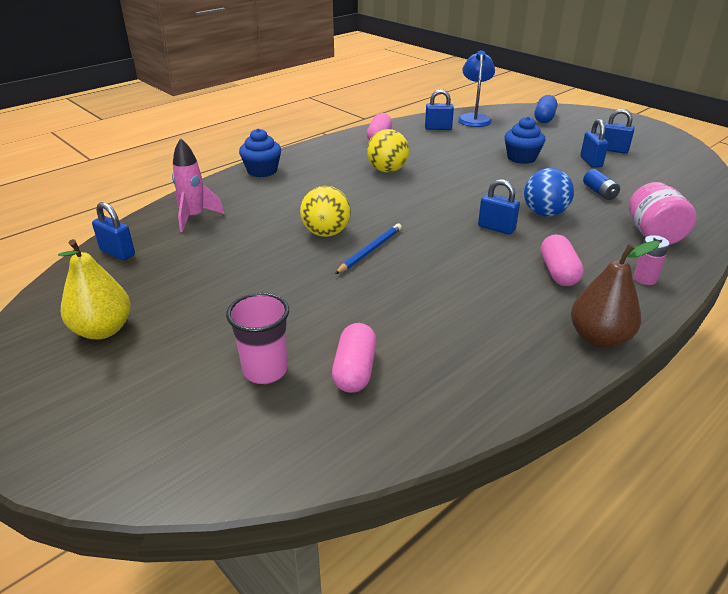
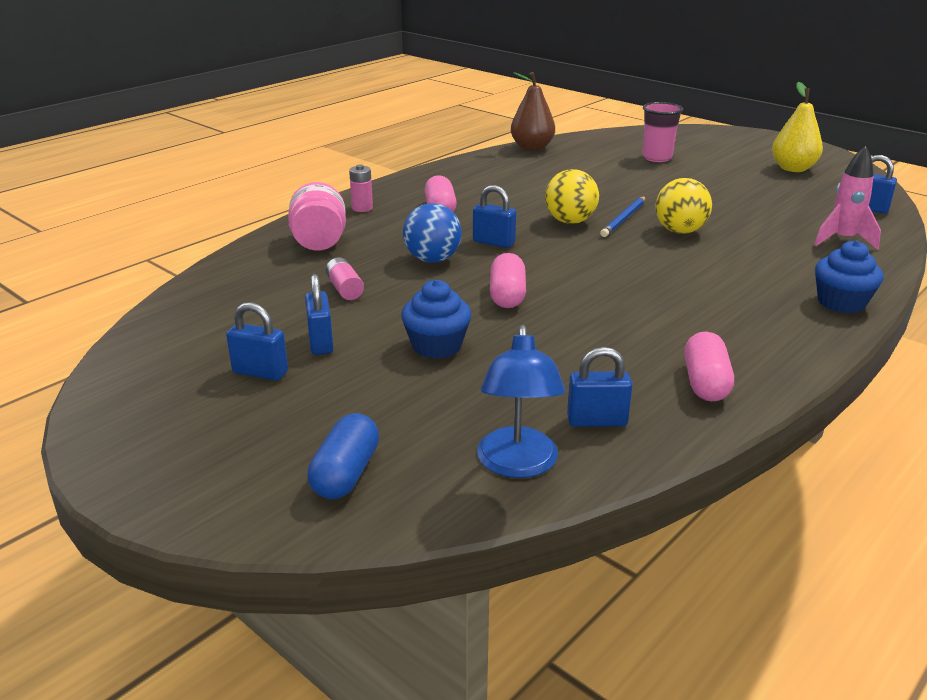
camera: 175 degrees right, 5 degrees down
(355, 370) = (598, 160): pink capsule -> pink capsule (507, 295)
(387, 170) = (653, 312): yellow ball -> yellow ball (570, 221)
(599, 192) = (345, 289): blue battery -> pink battery
(599, 338) = (426, 176): brown pear -> brown pear (532, 148)

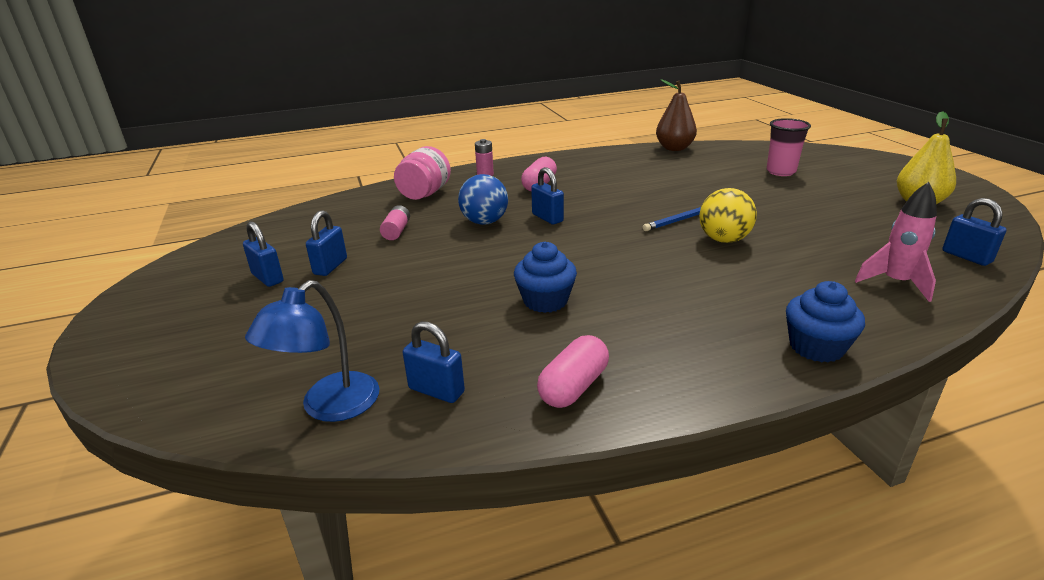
camera: 30 degrees right, 0 degrees up
(345, 474) = (215, 370): blue capsule -> none
(437, 346) = (400, 290): blue cupcake -> blue cupcake (545, 301)
(507, 295) = (503, 263): pink capsule -> none
(570, 221) = (632, 213): yellow ball -> none

